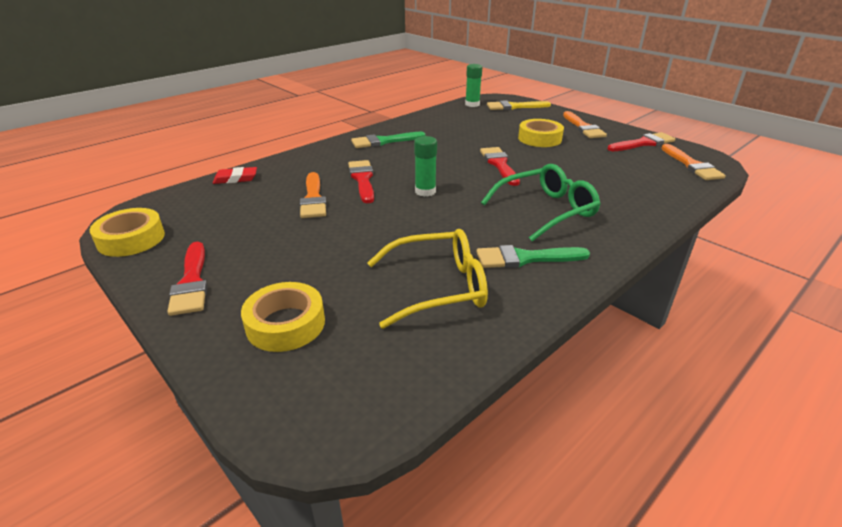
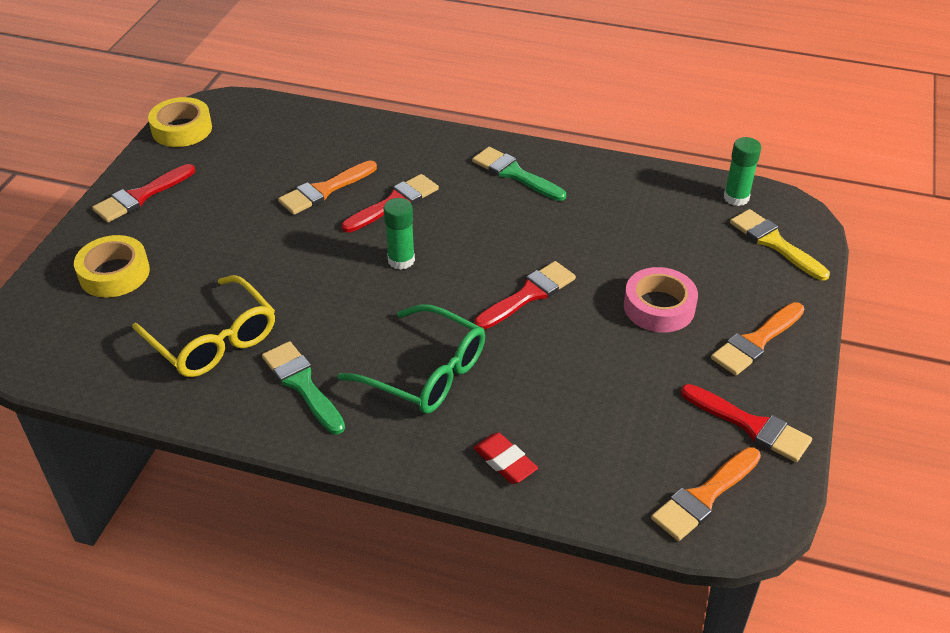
camera: 60 degrees right, 10 degrees up
(236, 179) = (329, 121): red eraser -> red eraser (505, 461)
(539, 138) = (659, 307): yellow tape -> pink tape

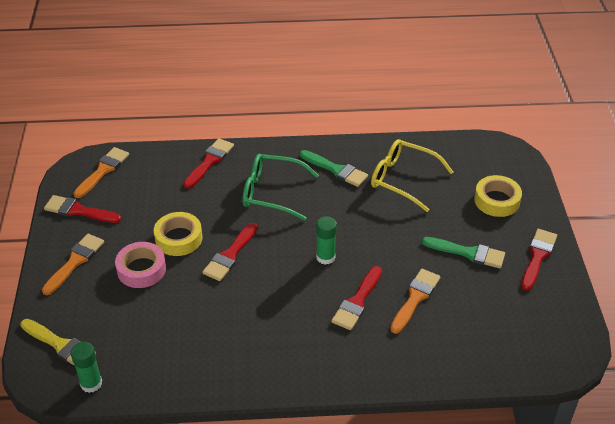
camera: 160 degrees right, 0 degrees up
(182, 129) = (571, 325): yellow tape -> yellow tape (178, 238)
(505, 461) = (209, 161): red eraser -> red brush
(515, 174) = (279, 356): green brush -> green brush (468, 253)

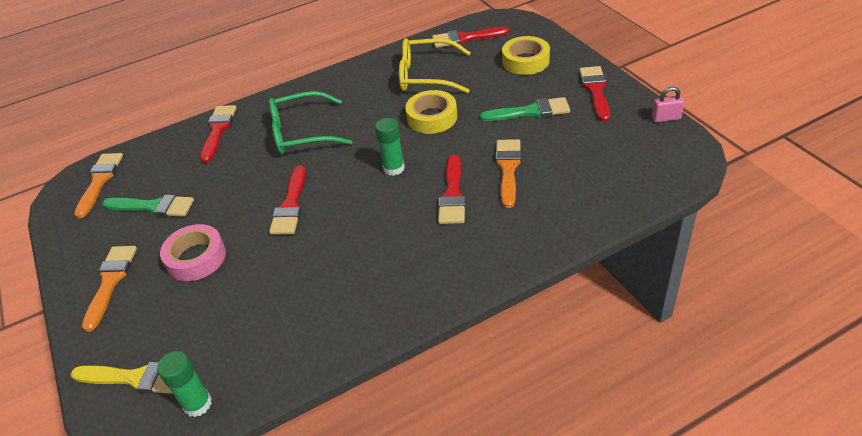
camera: 20 degrees left, 0 degrees up
(78, 211) = (89, 229): red brush -> red brush (465, 38)
(178, 238) = (223, 212): yellow tape -> yellow tape (432, 117)
(336, 170) = (355, 91): green brush -> green brush (153, 207)
(580, 310) = (666, 118): none -> pink padlock

